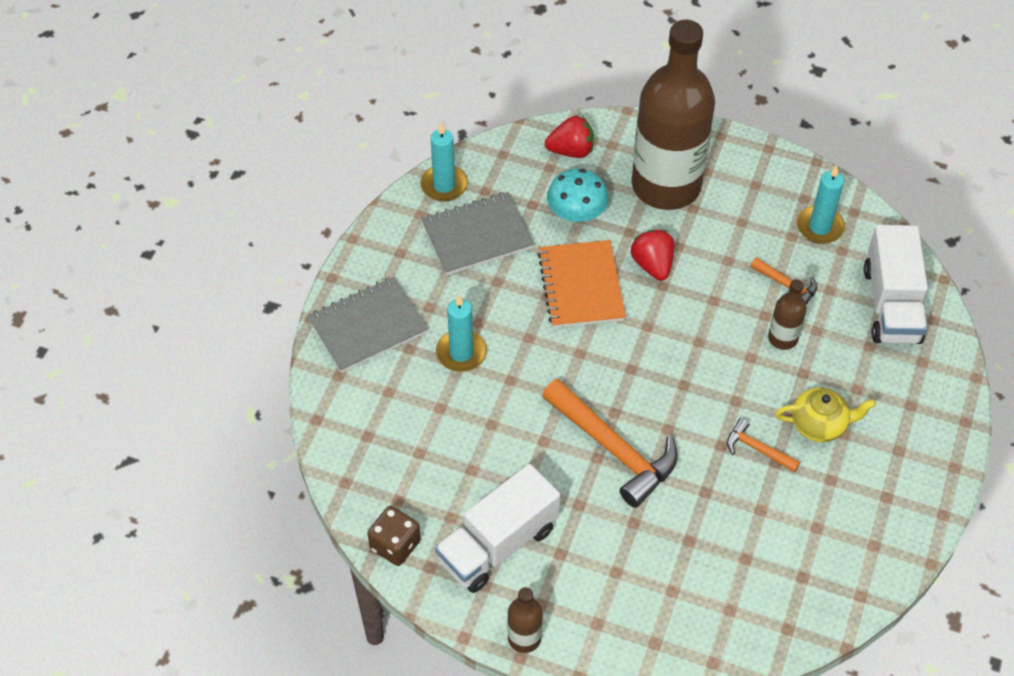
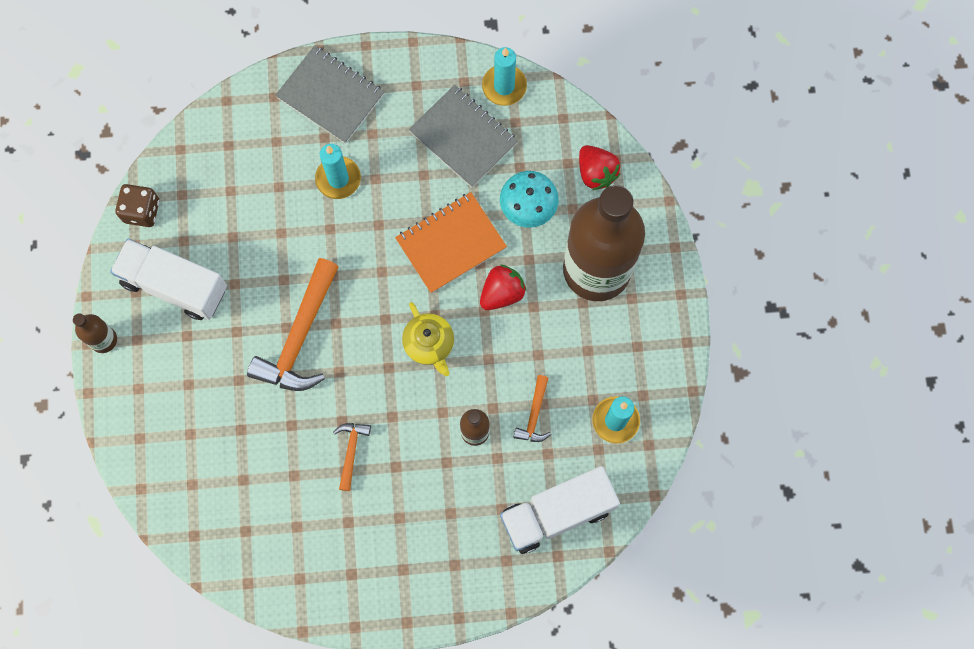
camera: 65 degrees right, 20 degrees up
(819, 424) = (399, 494): yellow teapot -> yellow teapot (429, 344)

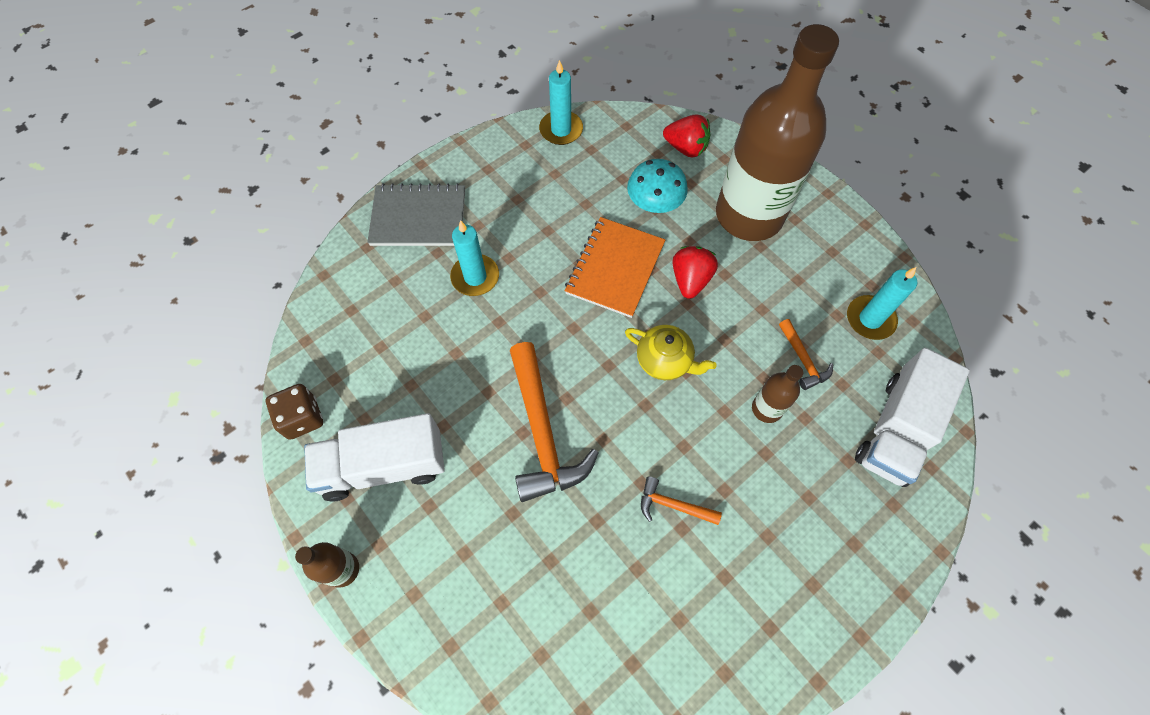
camera: 35 degrees left, 10 degrees down
(351, 451) = (673, 505): orange hammer -> orange hammer turned 45 degrees counterclockwise
(463, 137) = (558, 184): grey notebook -> none

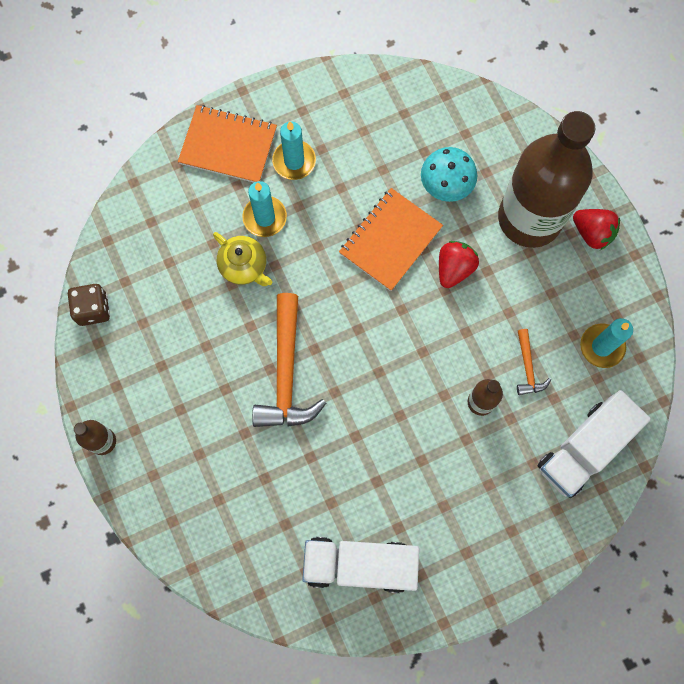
camera: 15 degrees right, 10 degrees up
(383, 466) = (150, 367): white truck -> white truck (359, 565)
(418, 217) = (228, 146): grey notebook -> orange notebook
(561, 130) = (381, 85): turquoise candle -> turquoise candle (294, 161)
(665, 361) = (407, 337): yellow teapot -> yellow teapot (244, 266)
(673, 505) = (375, 461): orange hammer -> none
(686, 148) = (494, 134): red strawberry -> red strawberry (592, 233)

